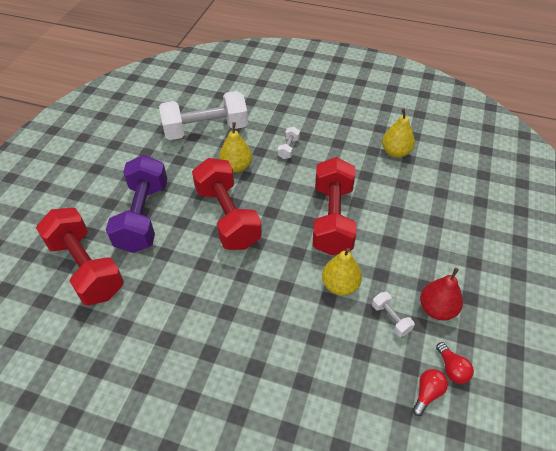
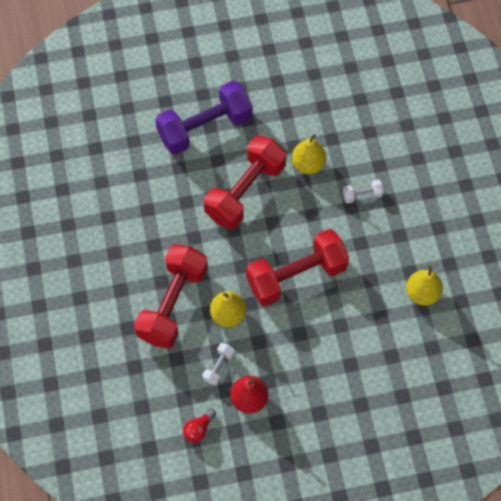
camera: 60 degrees right, 15 degrees up
(86, 268) = (133, 123): red dumbbell -> red dumbbell (173, 304)
(206, 130) = (338, 110): white dumbbell -> none
(427, 393) = (167, 418): red light bulb -> none

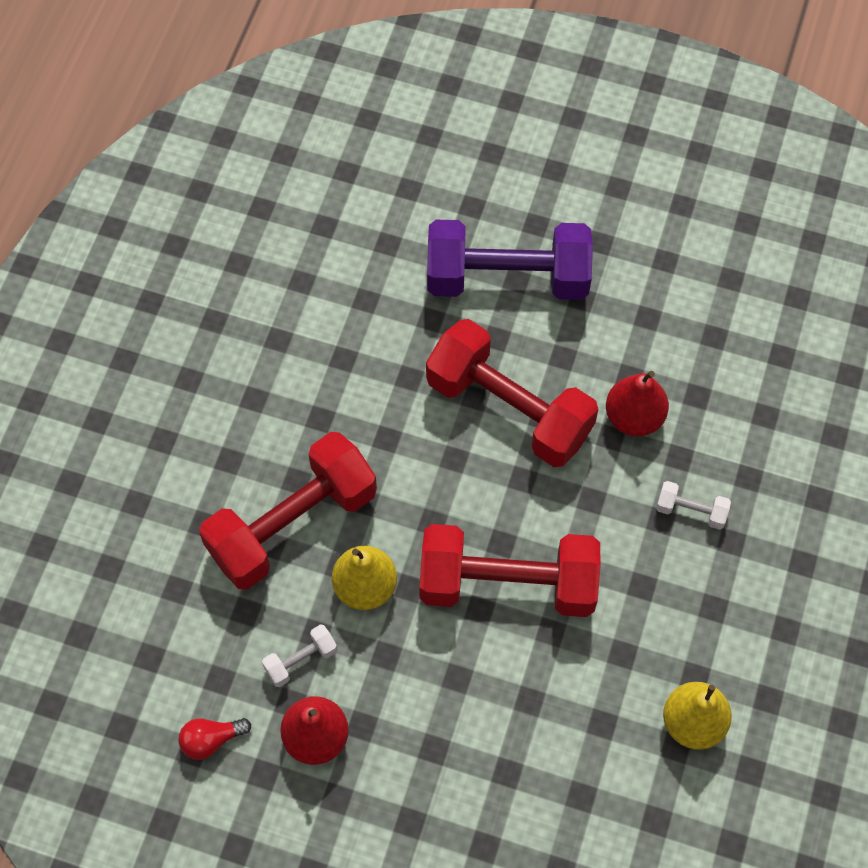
camera: 30 degrees right, 0 degrees up
(245, 191) = (509, 409): red dumbbell -> red dumbbell turned 60 degrees clockwise
(308, 164) = (634, 417): yellow pear -> red pear

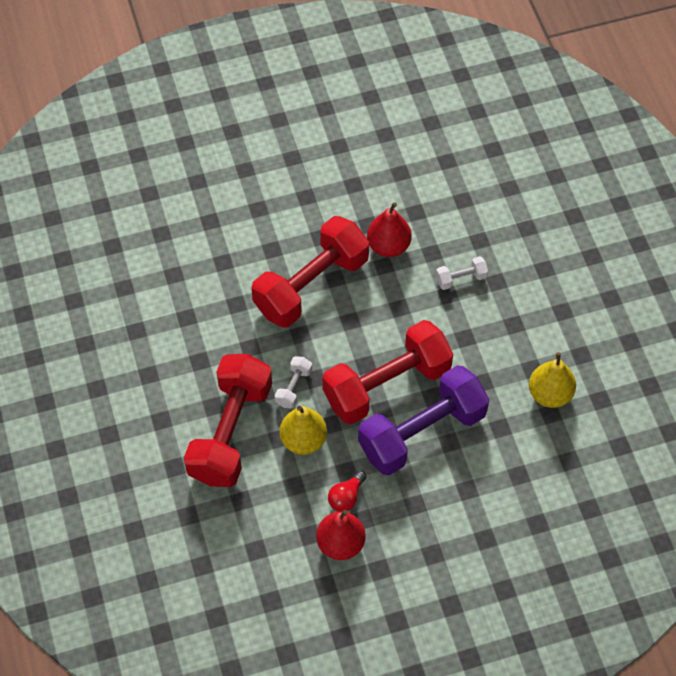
camera: 35 degrees left, 5 degrees down
(211, 740) = (278, 587): red light bulb -> red light bulb (346, 497)
(301, 660) = (297, 506): white dumbbell -> white dumbbell (293, 387)
(507, 278) = (252, 211): purple dumbbell -> purple dumbbell (422, 432)
(509, 409) = (311, 285): red dumbbell -> red dumbbell turned 45 degrees counterclockwise

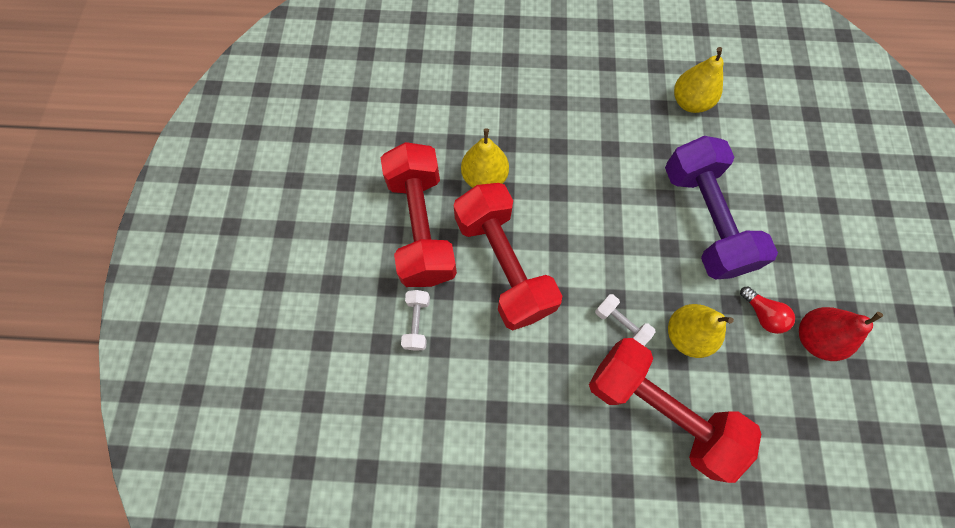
camera: 70 degrees left, 10 degrees up
(386, 385) = (643, 233): red dumbbell -> red dumbbell (421, 227)
(388, 246) = (484, 178): red pear -> yellow pear
(461, 278) = (545, 129): white dumbbell -> white dumbbell (417, 323)

